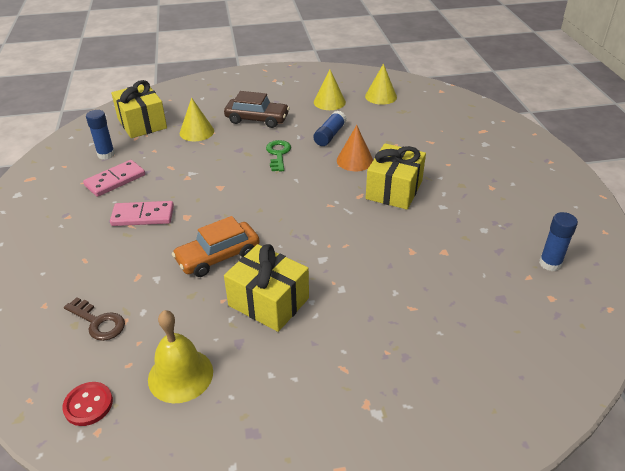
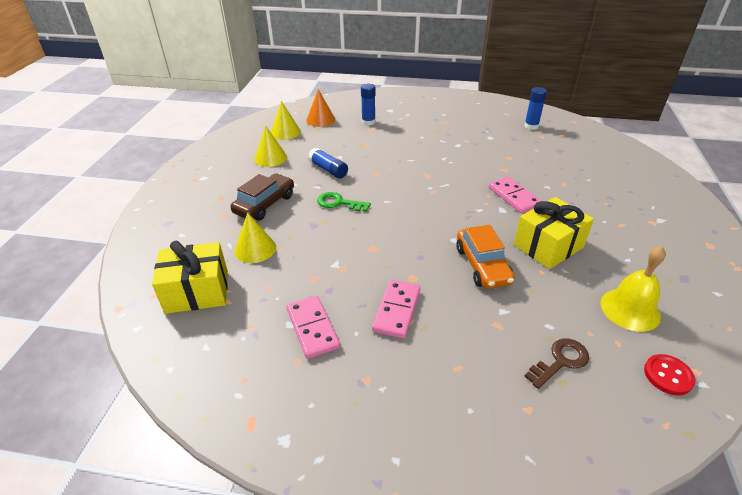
camera: 70 degrees left, 0 degrees up
(106, 154) = (247, 332): blue glue stick -> blue glue stick (368, 122)
(353, 265) = (514, 197): none -> pink domino
(355, 160) = (376, 166): orange cone -> orange cone (320, 120)
(394, 190) = (428, 159): yellow gift -> none

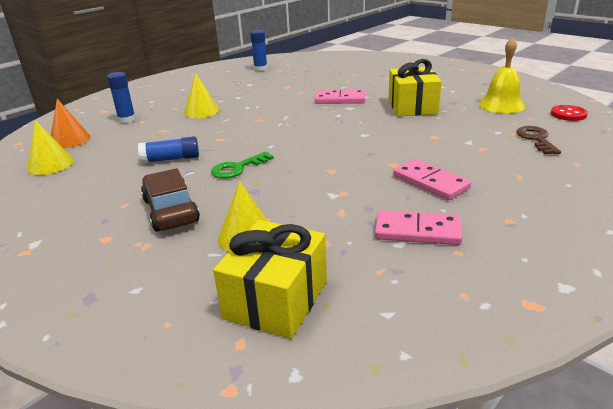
camera: 55 degrees left, 10 degrees down
(270, 158) = (85, 186): yellow cone -> yellow cone (201, 111)
(482, 265) = (409, 133): orange car -> none

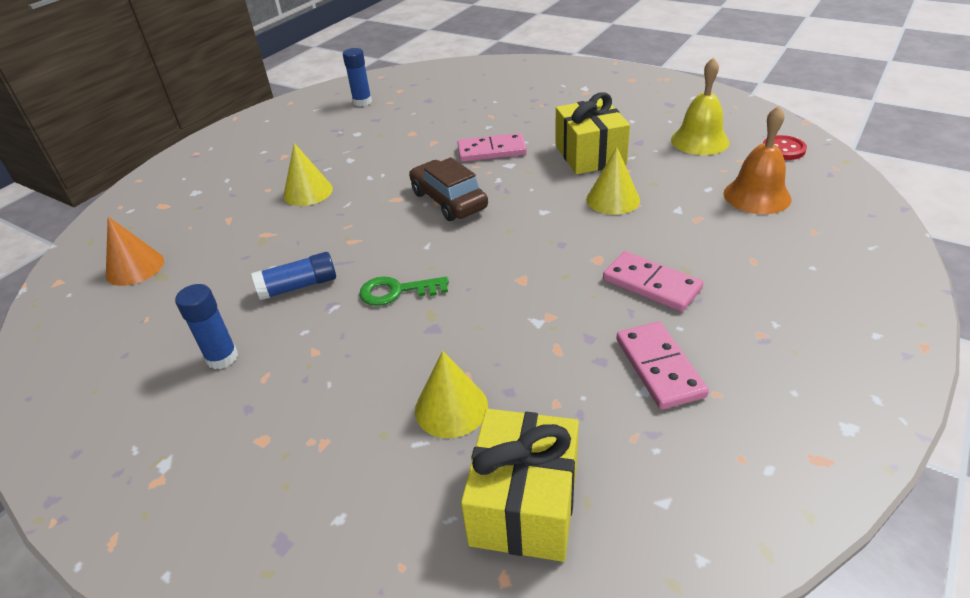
camera: 10 degrees left, 10 degrees up
(50, 164) = (125, 318): yellow cone -> yellow cone (613, 199)
(127, 120) = (204, 219): blue glue stick -> blue glue stick (222, 357)
(171, 210) = (334, 378): brown car -> brown car (449, 200)
(237, 168) = (396, 291): green key -> green key turned 45 degrees clockwise
(417, 231) = (659, 367): pink domino -> pink domino turned 75 degrees clockwise
(536, 139) = (757, 196): brown key -> orange bell

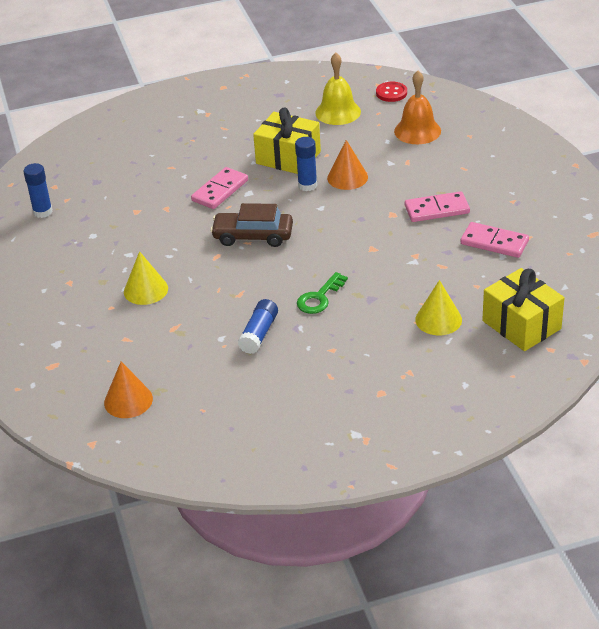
camera: 50 degrees left, 0 degrees up
(222, 357) = (290, 387): blue glue stick -> blue glue stick (307, 185)
(613, 199) = (347, 177): yellow cone -> orange cone

